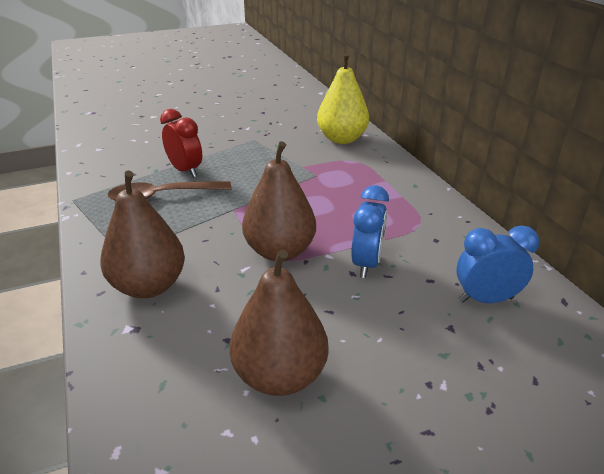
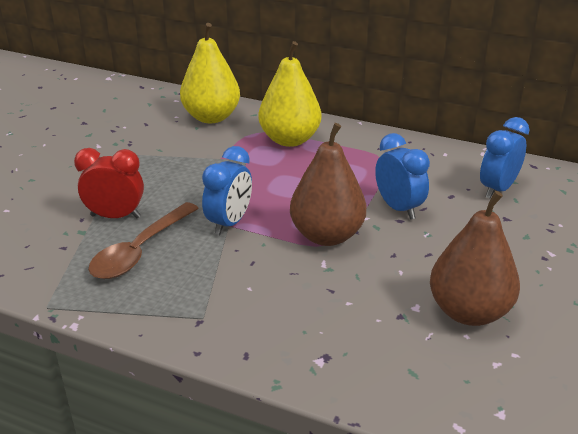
camera: 45 degrees left, 0 degrees up
(149, 286) = (277, 323): brown pear -> none
(235, 208) = (229, 223): none -> blue clock
(370, 176) = (289, 140): none -> yellow pear

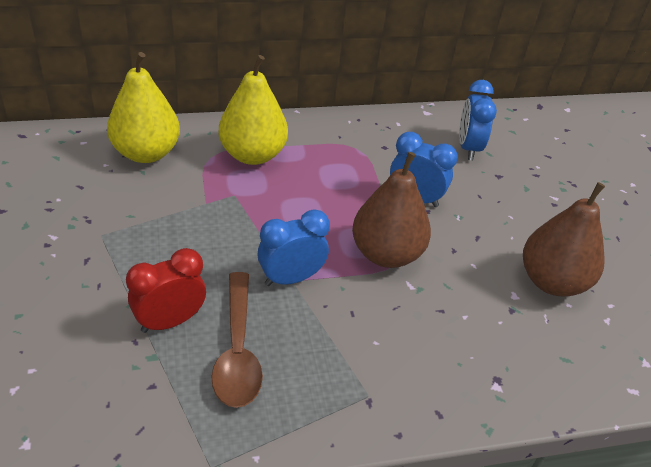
camera: 40 degrees left, 10 degrees up
(229, 223) = (291, 278): blue clock -> blue clock turned 105 degrees counterclockwise

